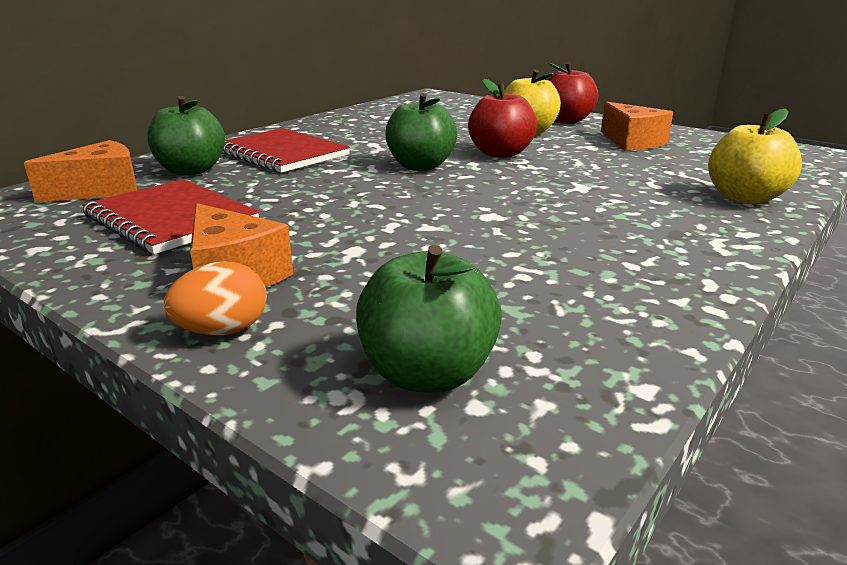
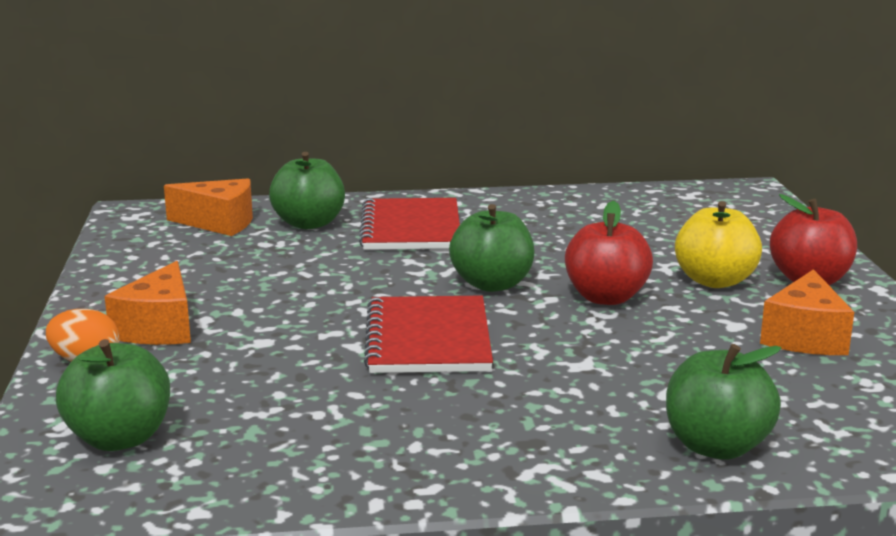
camera: 45 degrees right, 5 degrees down
(171, 219) = (211, 267): red notebook -> red notebook (428, 339)
(744, 198) = (716, 446): yellow apple -> green apple

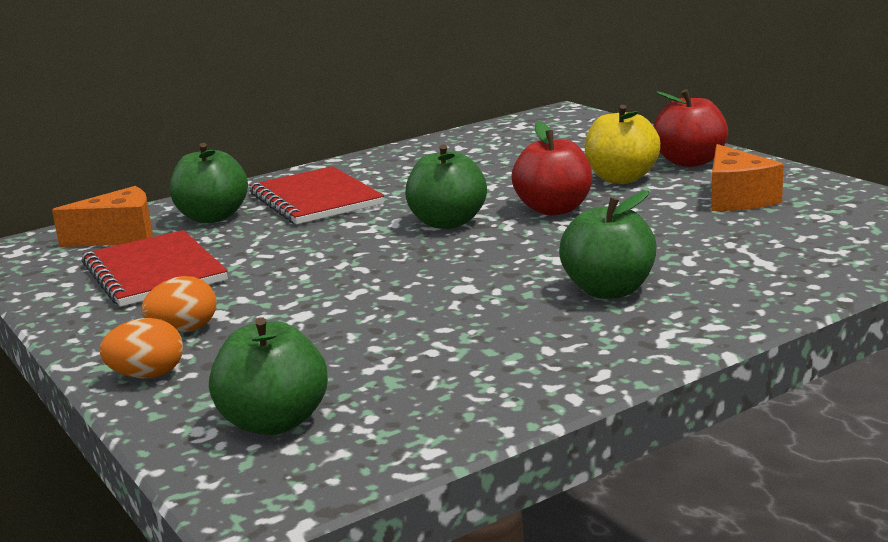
camera: 25 degrees left, 0 degrees up
(159, 328) = (184, 330): orange cheese -> orange egg
(428, 339) = (449, 274): red notebook -> red notebook (154, 272)
(716, 446) = (773, 283): green apple -> green apple (609, 290)

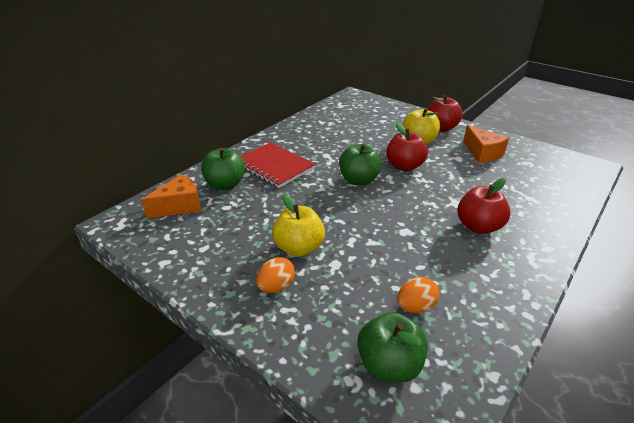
camera: 20 degrees left, 15 degrees up
(147, 375) = (282, 332): orange egg -> orange egg (415, 307)
(154, 272) = (222, 236): red notebook -> none
(261, 293) = (299, 248): none -> yellow apple
(609, 290) = (478, 226): green apple -> red apple

